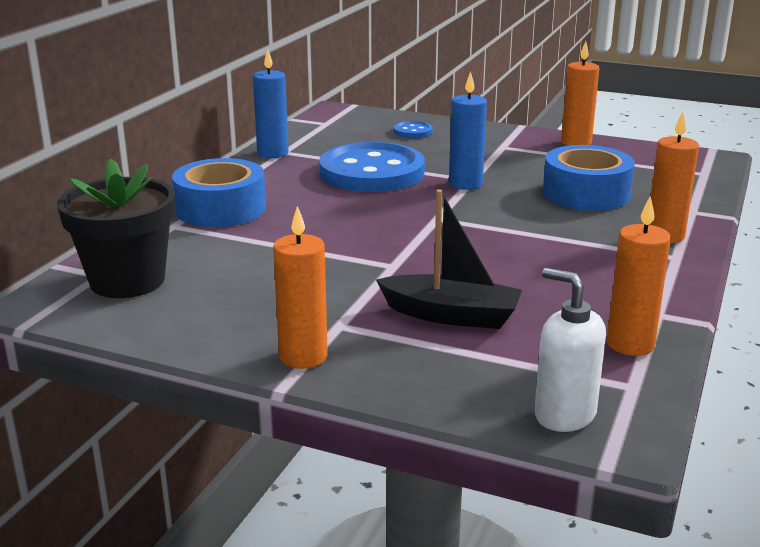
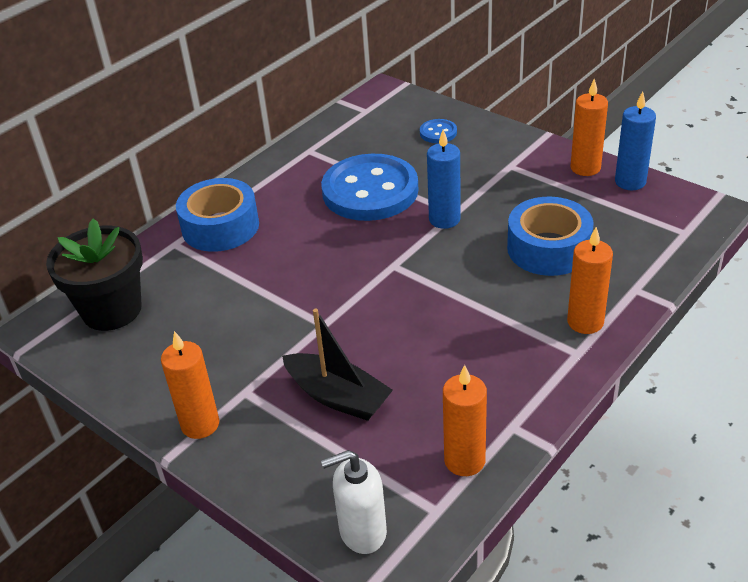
camera: 20 degrees right, 15 degrees up
(273, 153) = (298, 152): blue candle -> blue candle (630, 182)
(564, 414) = (362, 531): white soap dispenser -> white soap dispenser turned 75 degrees counterclockwise

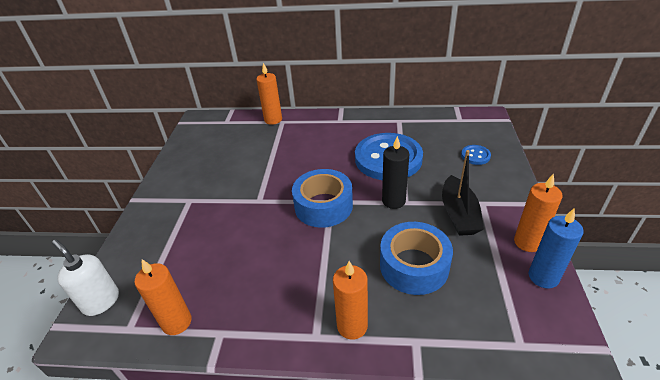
camera: 55 degrees right, 0 degrees up
(112, 310) = (221, 130): black flower pot -> none
(200, 424) = (158, 198): orange candle -> orange candle (273, 120)
(220, 227) = (307, 127): blue tape -> blue tape (323, 206)
(338, 396) = (203, 236): black boat -> black boat (459, 214)
(444, 219) = (393, 201): blue candle -> black candle

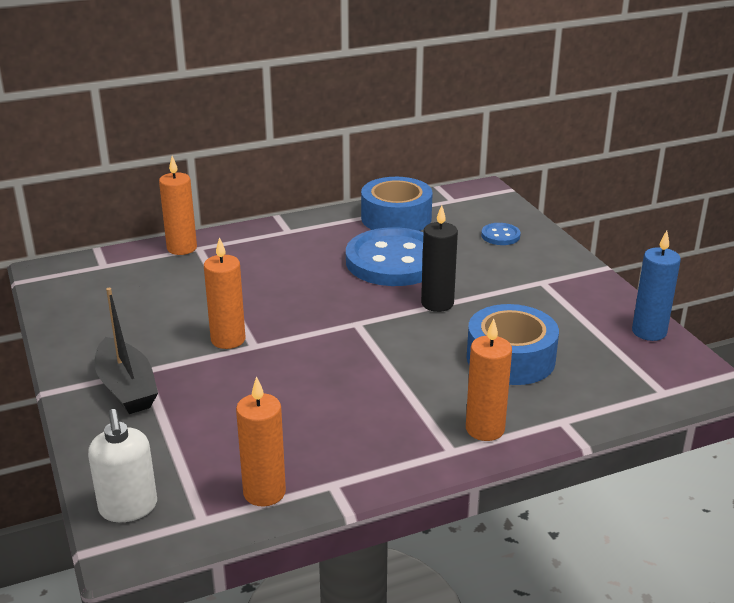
camera: 30 degrees left, 10 degrees down
(101, 301) = (128, 508): white soap dispenser -> white soap dispenser turned 120 degrees counterclockwise
(323, 206) = (351, 330): blue tape -> blue tape (396, 218)
(459, 214) = (524, 298): black boat -> black boat (126, 388)
(527, 242) = (614, 306): orange candle -> orange candle (228, 340)

